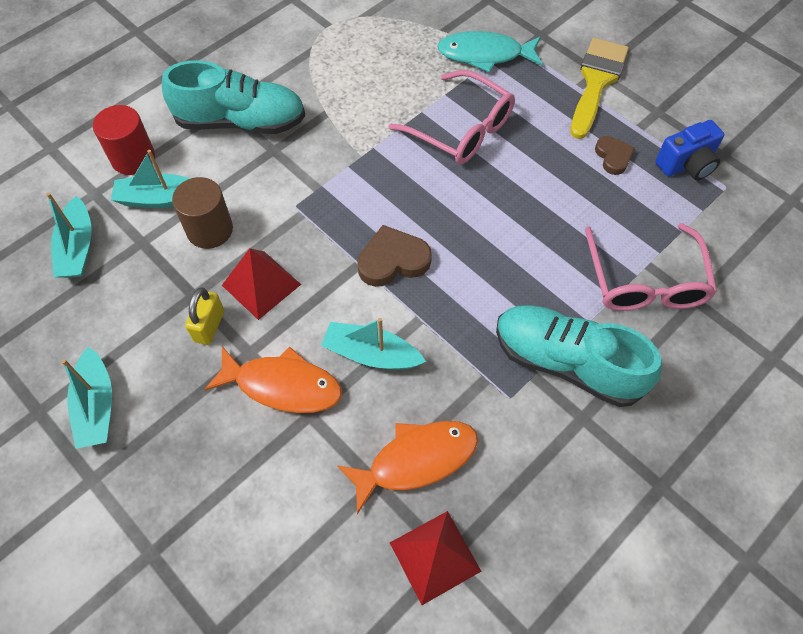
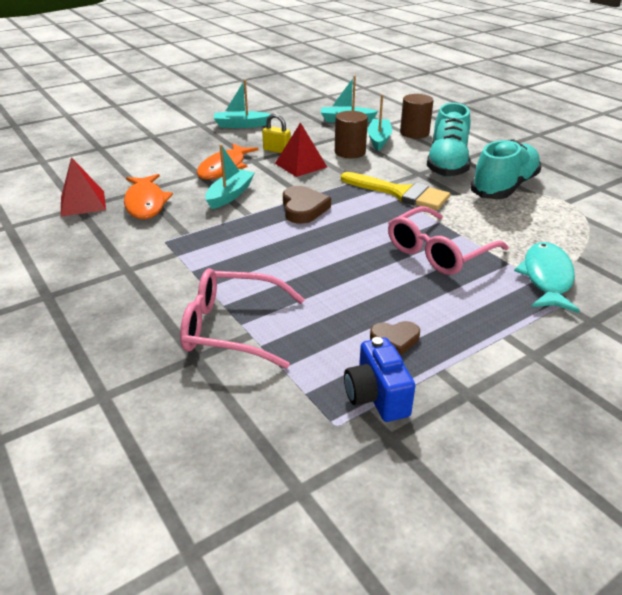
camera: 100 degrees right, 25 degrees down
(133, 158) = (414, 133): red cylinder -> brown cylinder
(567, 363) = (176, 270): turquoise shoe -> turquoise shoe (504, 187)
(596, 82) = (515, 350): yellow brush -> yellow brush (400, 193)

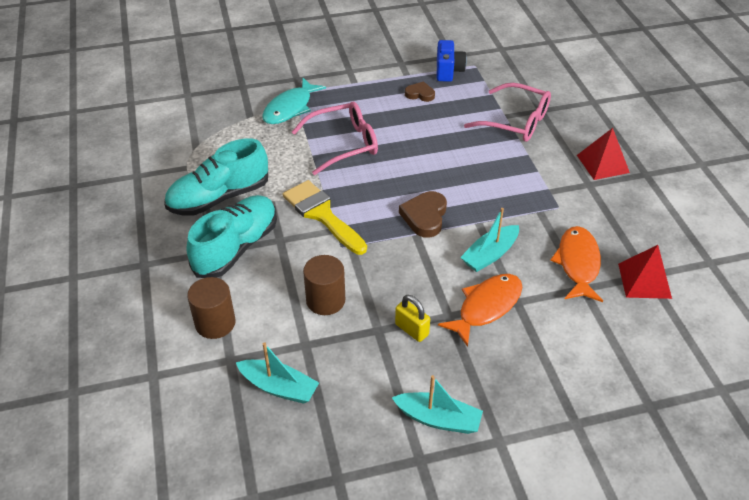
camera: 160 degrees left, 10 degrees up
(301, 165) = (396, 289): red pyramid -> red pyramid (602, 163)
(379, 139) = (271, 320): turquoise boat -> none

